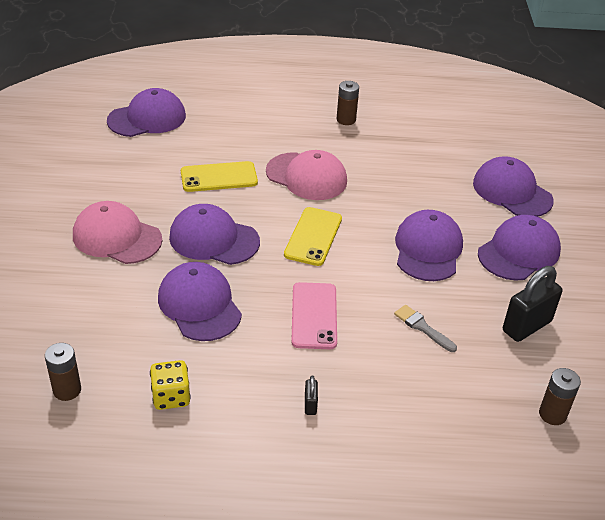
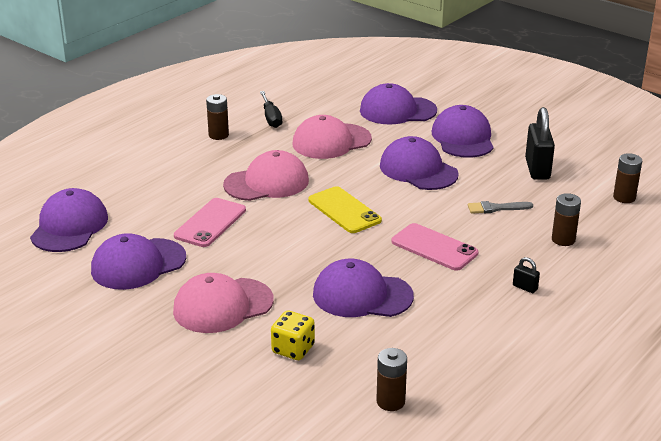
camera: 50 degrees left, 10 degrees down
(171, 396) = (453, 349): yellow dice -> yellow dice (293, 349)
(214, 239) = (289, 257): purple cap -> purple cap (138, 264)
(219, 177) = (210, 223): yellow phone -> pink phone
(406, 131) = (271, 118): none -> black screwdriver
(411, 179) = (331, 141): none -> pink cap
(420, 398) = (563, 240): none -> brown battery

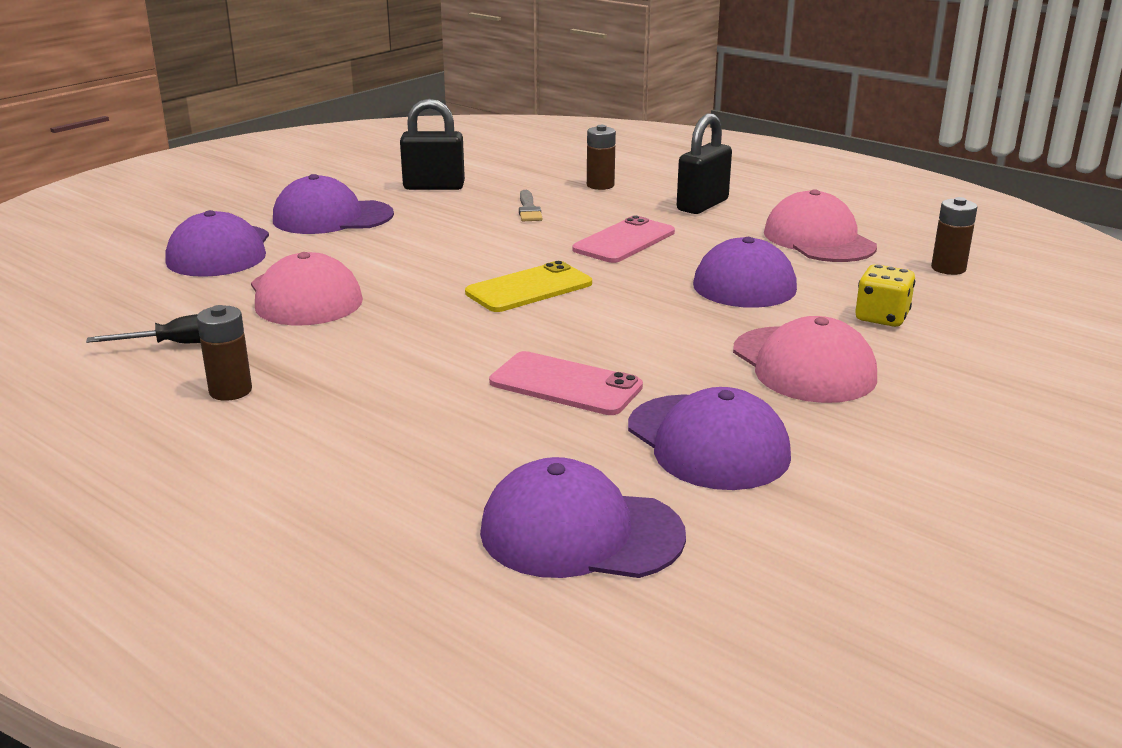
camera: 90 degrees left, 5 degrees down
(267, 183) = (433, 343): pink cap -> pink cap (818, 239)
(418, 170) = (418, 244): purple cap -> none
(525, 287) = (702, 205): black padlock -> black padlock, size x2.19
(624, 197) = (509, 158): brown battery -> none

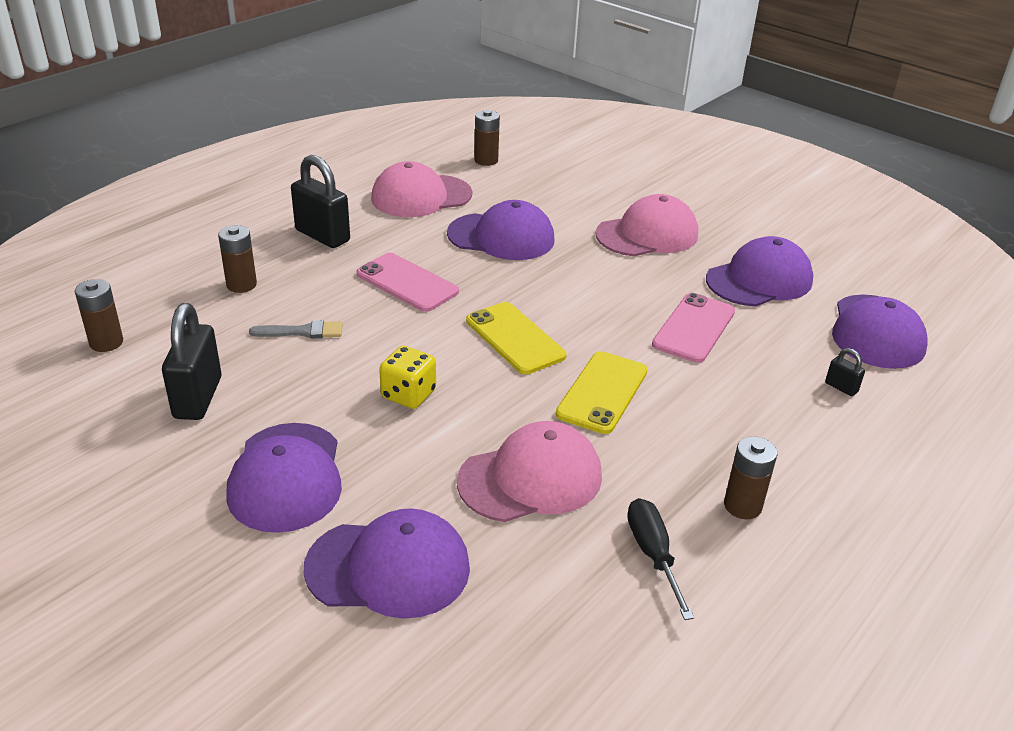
camera: 90 degrees left, 10 degrees up
(431, 328) = (602, 392): none -> yellow phone
(433, 479) = (841, 387): none -> black padlock
(505, 158) = (106, 342): none -> brown battery
(881, 317) = (570, 197): yellow dice -> yellow dice (408, 394)

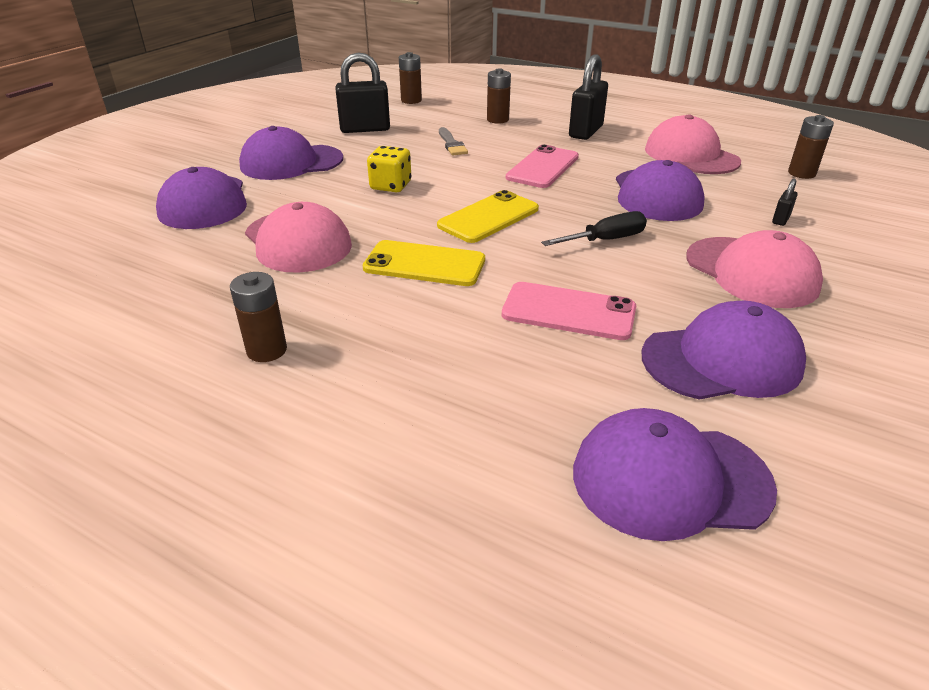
camera: 80 degrees right, 0 degrees up
(653, 555) = (204, 302): black screwdriver -> black screwdriver (605, 240)
(759, 280) = (722, 360): purple cap -> purple cap turned 60 degrees counterclockwise
(841, 387) = (502, 431): black padlock -> black padlock (781, 219)

